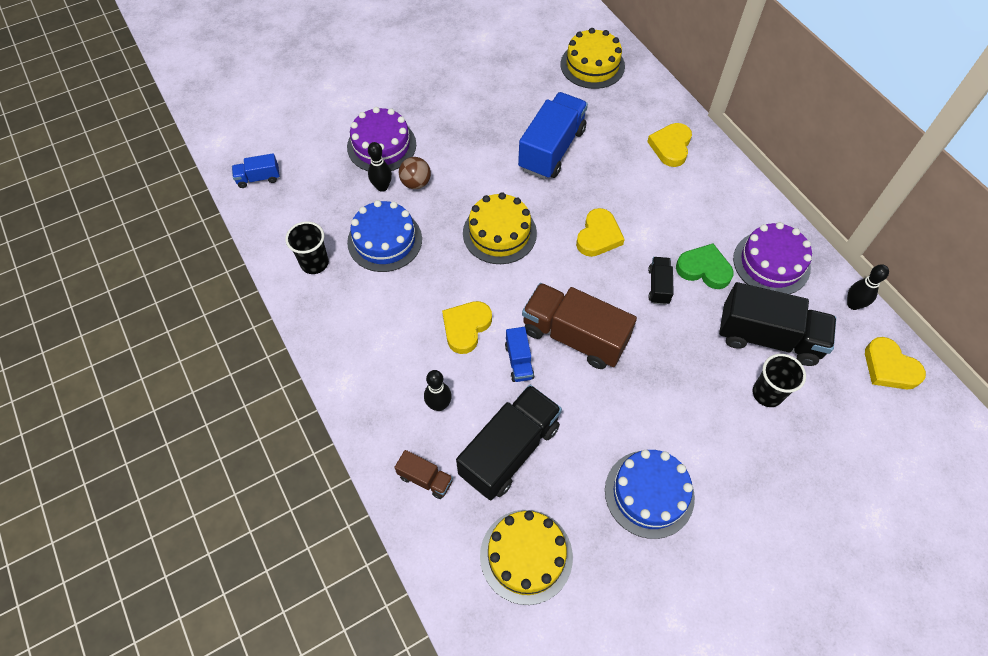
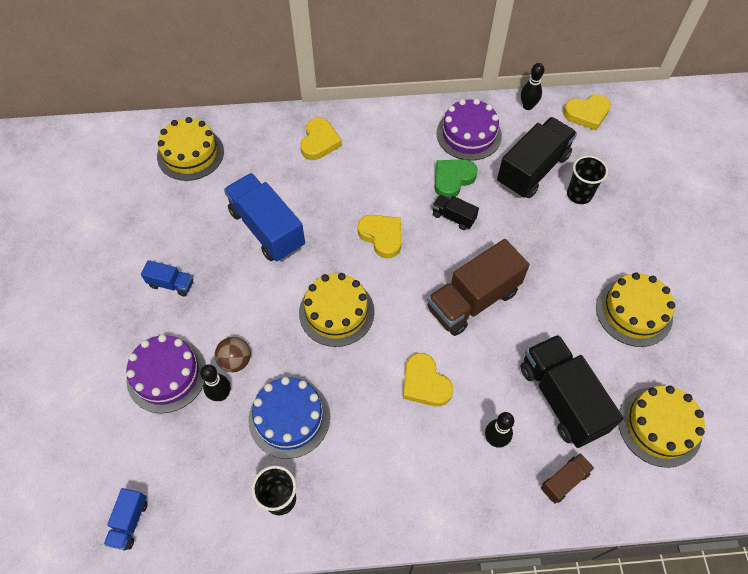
camera: 65 degrees left, 0 degrees up
(519, 361) = (478, 354): blue truck -> blue truck (171, 284)
(649, 493) = (634, 312): blue cake -> yellow cake
(670, 147) = (319, 142): yellow heart -> yellow heart turned 120 degrees counterclockwise

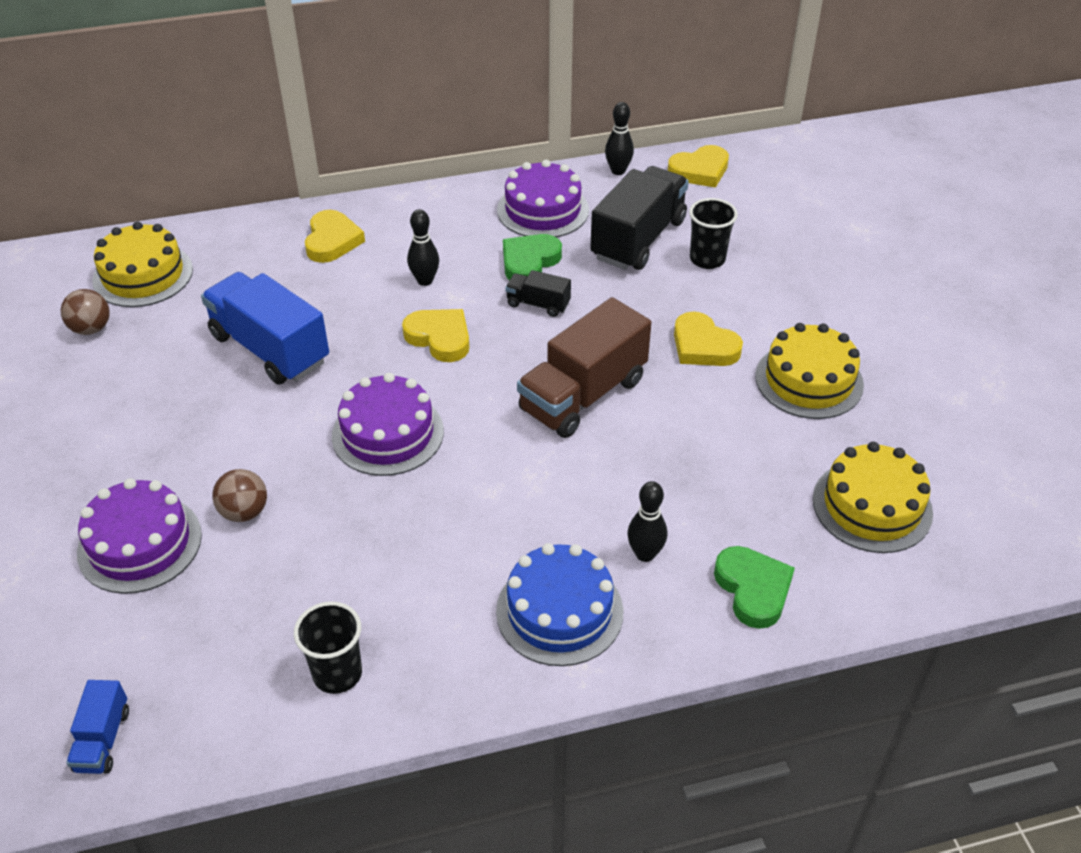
camera: 10 degrees left, 15 degrees down
(152, 195) = (91, 329): none -> brown ball
(171, 284) = (133, 431): blue truck -> none
(221, 395) = (227, 556): black bowling pin -> black bowling pin (425, 280)
(289, 418) = (336, 570): blue cake -> blue cake (559, 611)
(336, 312) = (388, 433): yellow cake -> purple cake
(425, 383) = (531, 501): yellow heart -> yellow heart (703, 346)
(561, 398) = (730, 492): black truck -> none
(564, 481) = (753, 589): brown truck -> green heart

